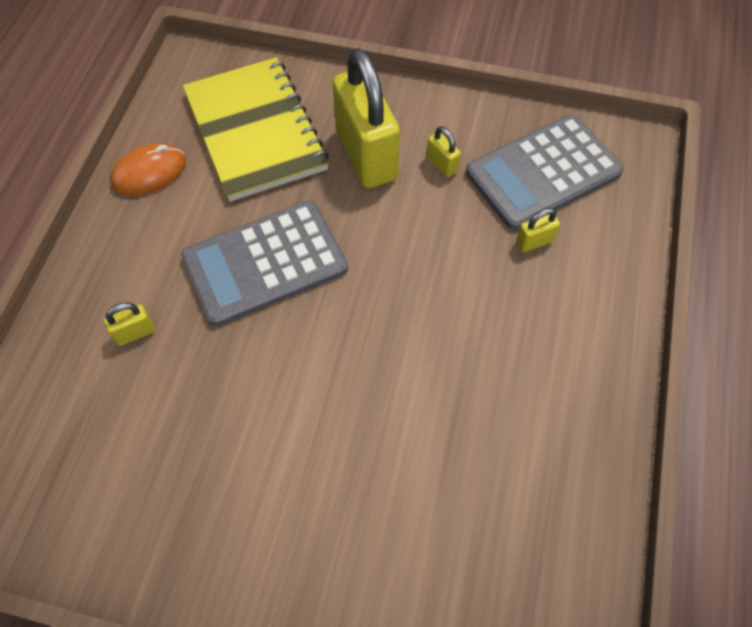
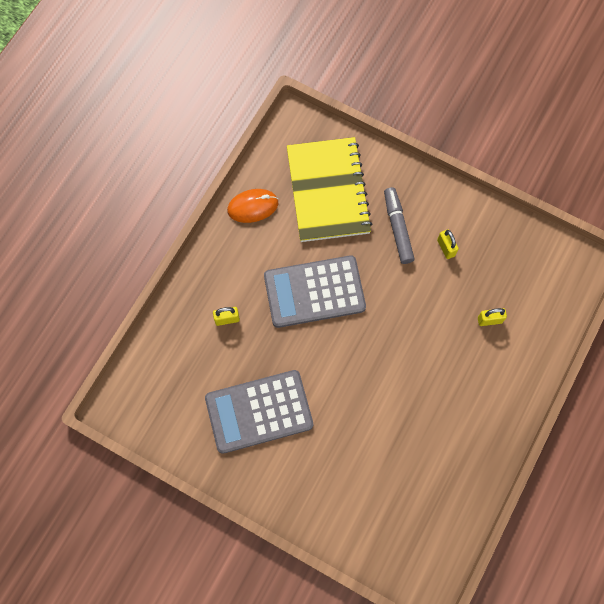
camera: 15 degrees right, 10 degrees up
(366, 155) = (397, 228): yellow padlock -> grey marker
(543, 173) = (512, 271): grey calculator -> grey calculator (259, 411)

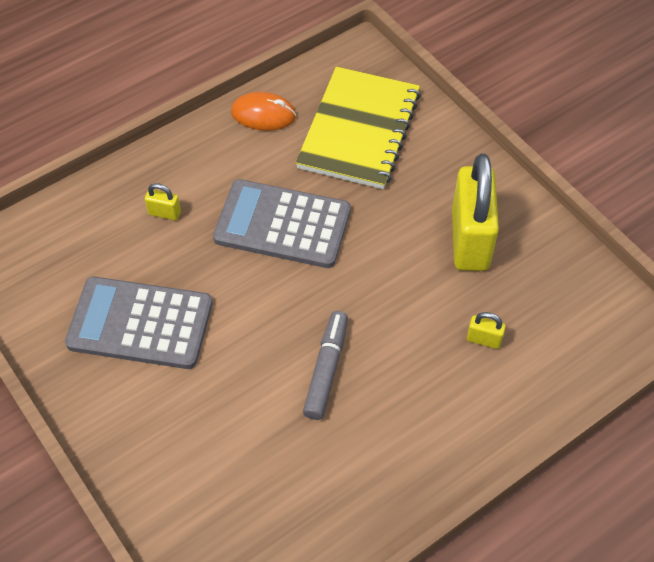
camera: 25 degrees right, 15 degrees down
(397, 228) = (421, 197): grey marker -> grey marker (326, 369)
(446, 248) = (469, 240): yellow padlock -> yellow padlock, size x2.48

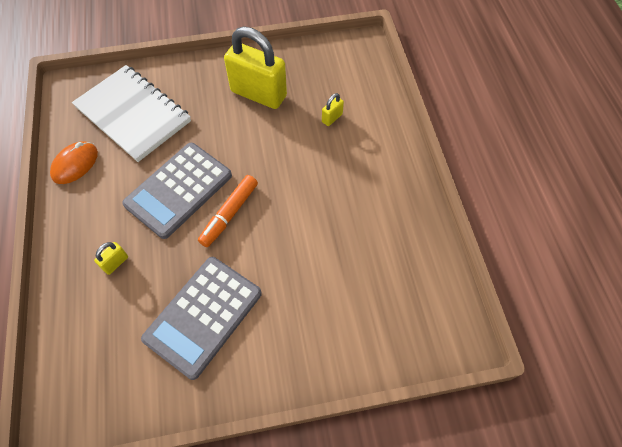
camera: 65 degrees left, 5 degrees up
(277, 289) = (229, 214): none -> orange marker
(326, 369) = (307, 209): grey marker -> none
(359, 130) = (133, 114): yellow notebook -> white notebook

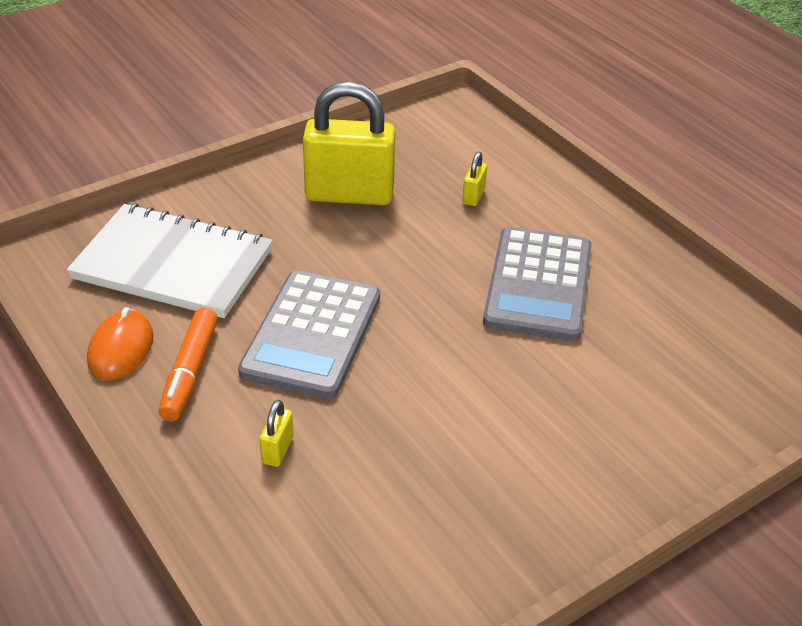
camera: 25 degrees left, 20 degrees down
(203, 316) = (459, 470): grey calculator -> grey calculator (538, 285)
(229, 214) = (409, 341): orange marker -> orange marker (190, 372)

